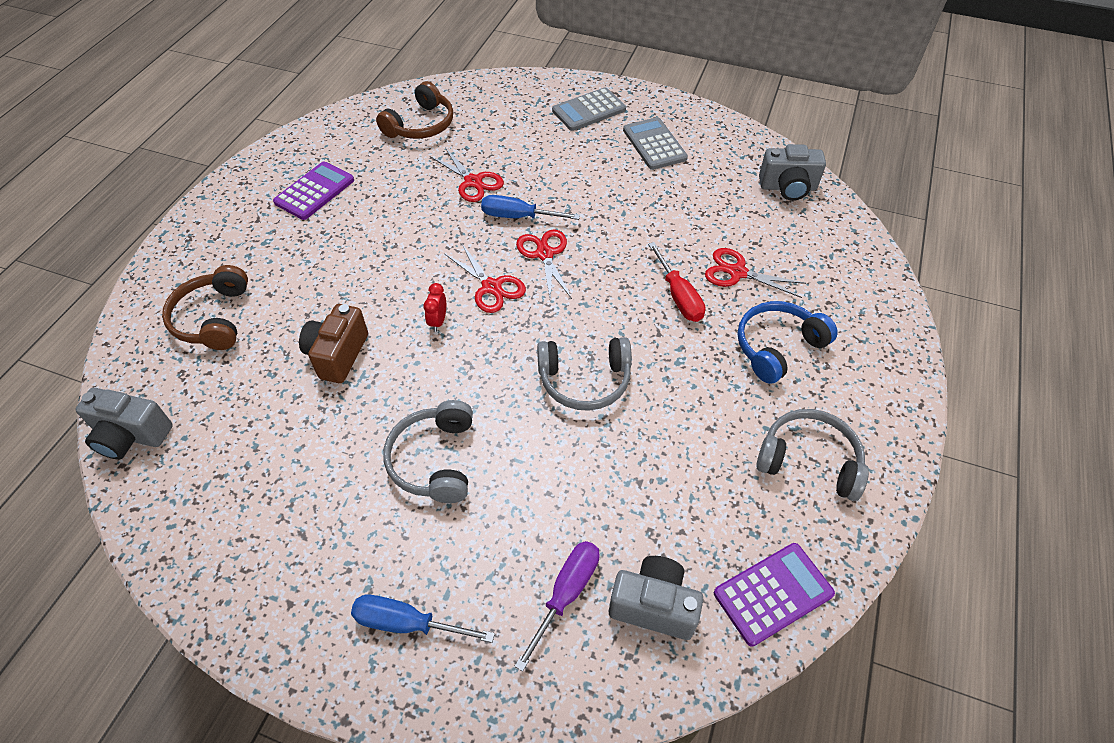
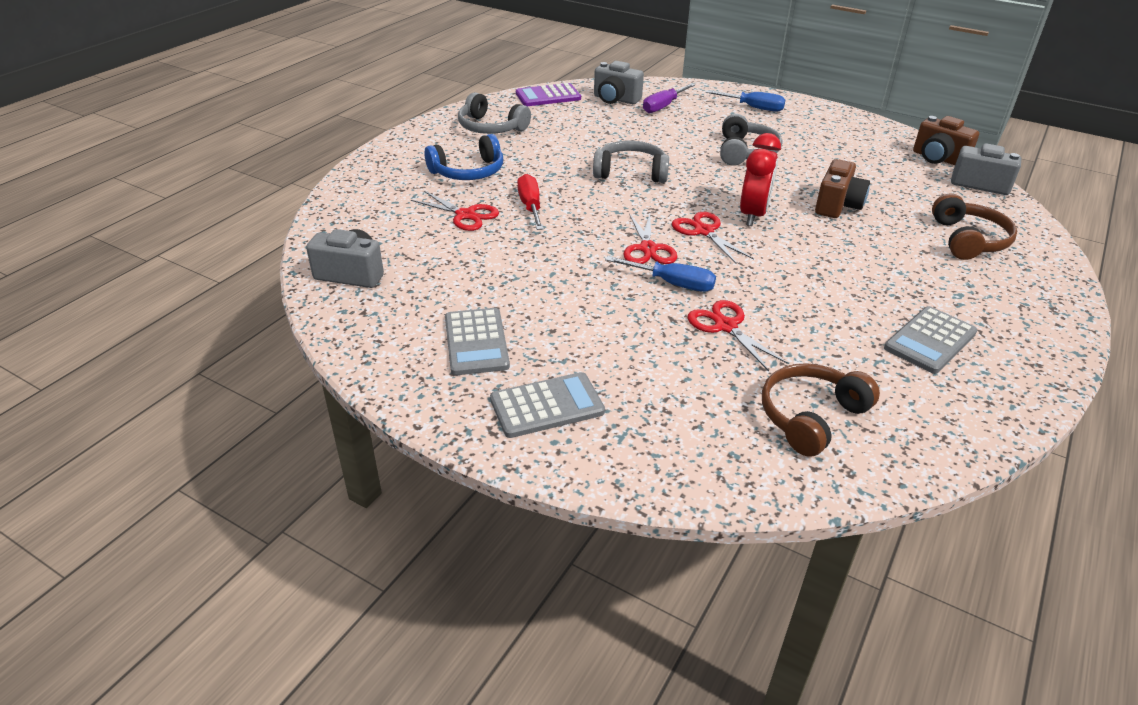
camera: 170 degrees left, 15 degrees down
(154, 495) = (938, 158): none -> brown camera
(314, 191) = (930, 340): purple calculator -> grey calculator
(438, 321) = (753, 215): red clock -> red clock, size x2.02

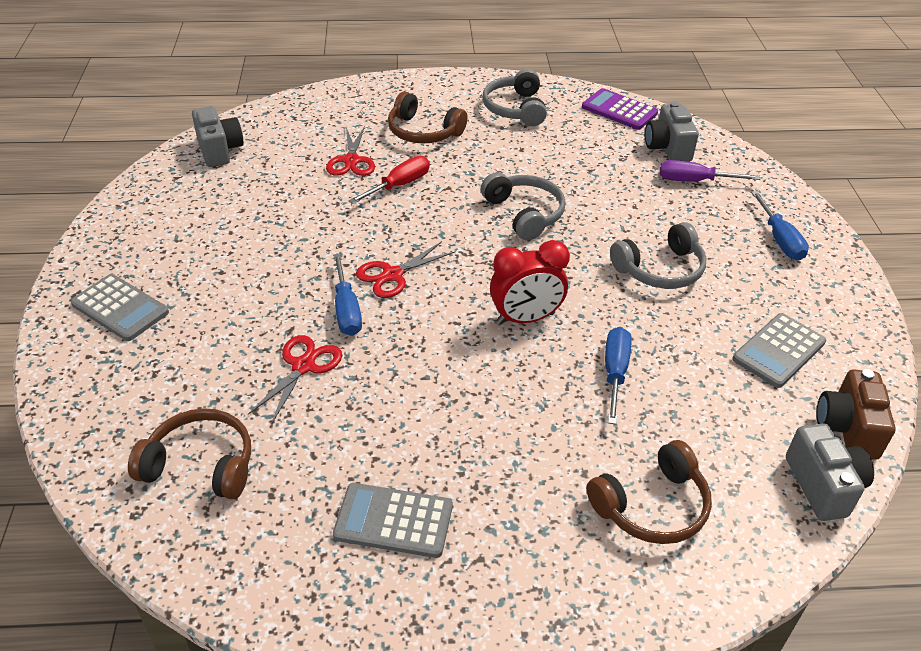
camera: 55 degrees right, 5 degrees up
(468, 172) = (423, 132): blue headphones -> brown headphones
(476, 342) = (176, 242): grey calculator -> grey calculator (779, 351)
(704, 231) = (459, 297): red scissors -> none
(837, 206) = (615, 373): brown camera -> blue screwdriver

